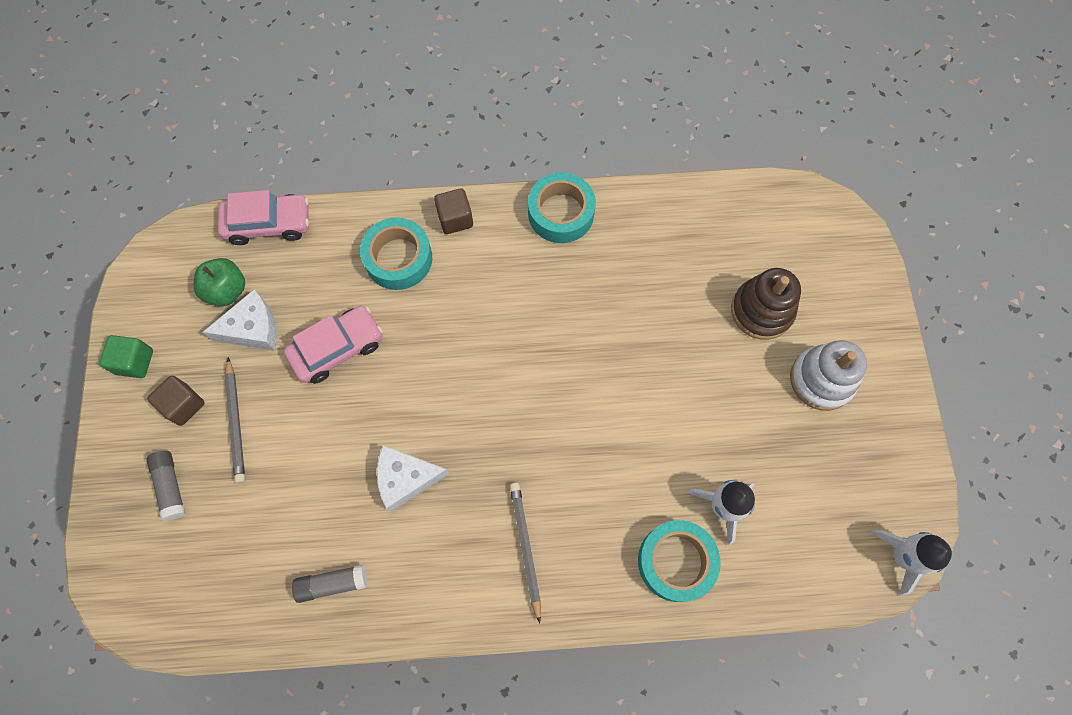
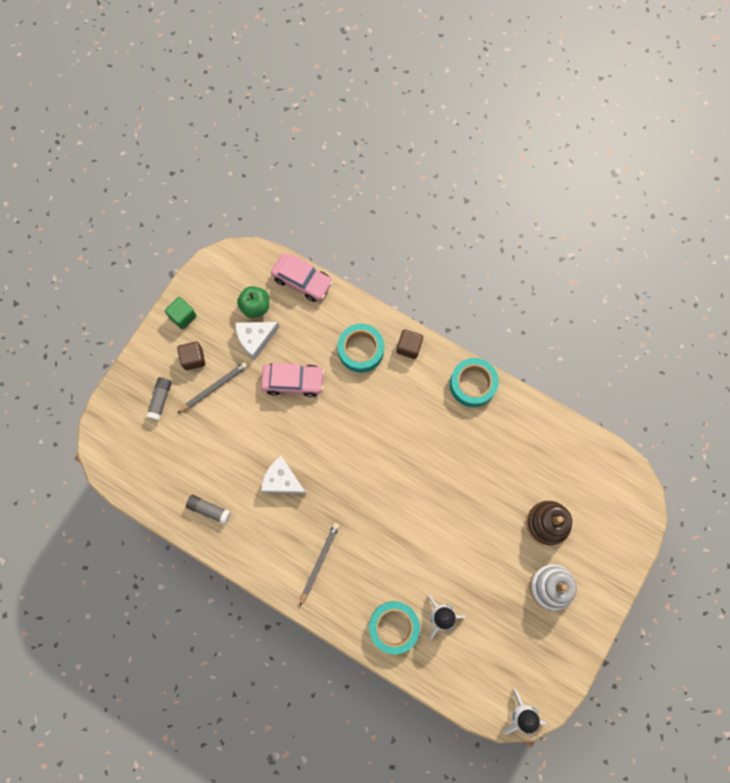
camera: 35 degrees right, 5 degrees up
(236, 422) = (214, 387): grey pencil -> grey pencil turned 150 degrees counterclockwise
(253, 329) = (255, 339): white cheese -> white cheese turned 135 degrees clockwise

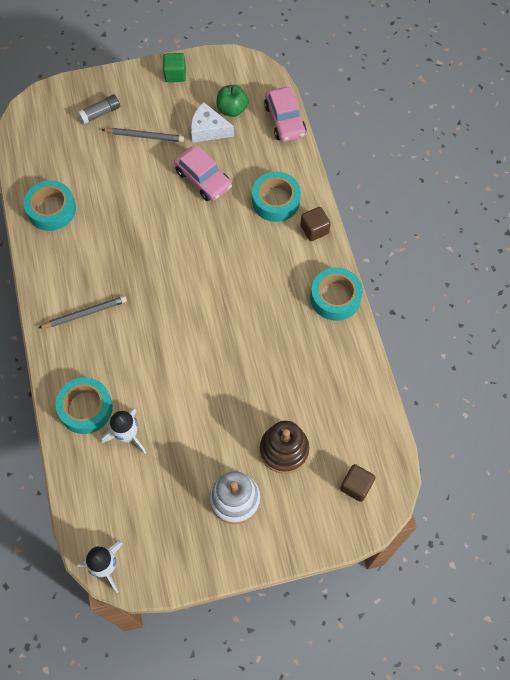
camera: 45 degrees right, 10 degrees down
(193, 358) = (152, 106): brown cube -> brown cube (356, 486)
(209, 509) = (51, 210): grey glue stick -> turquoise tape
(282, 480) = (121, 236): white cheese -> none

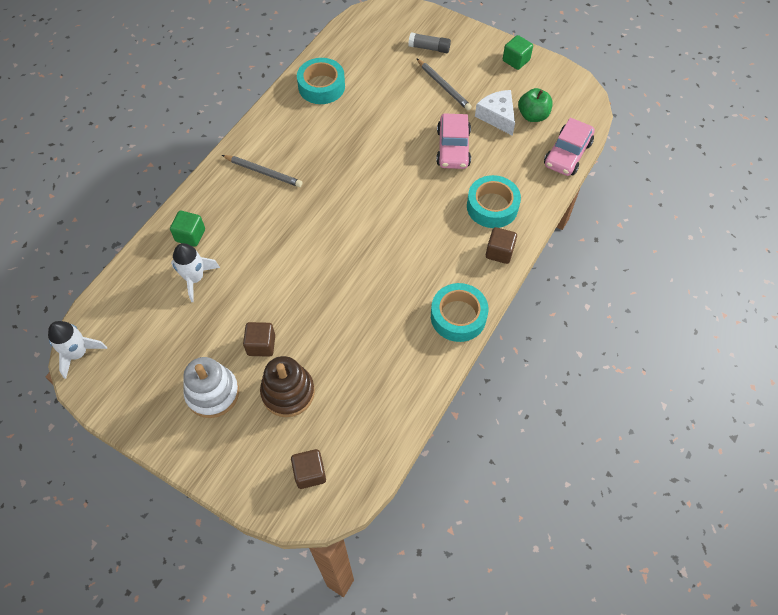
camera: 45 degrees right, 5 degrees down
(86, 408) = (190, 235): turquoise tape -> green cube
(230, 436) = (261, 345): none -> brown cube

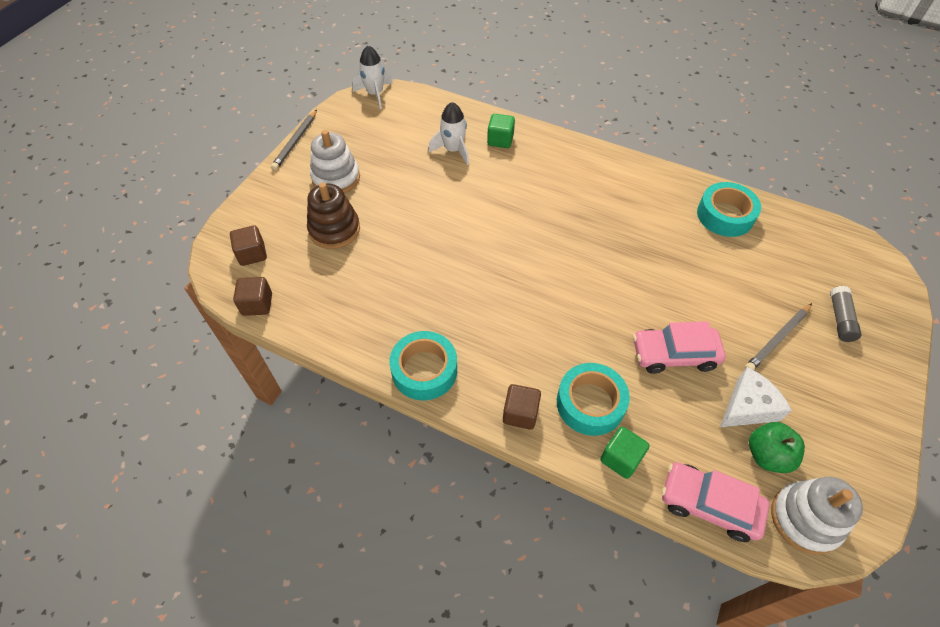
camera: 85 degrees right, 5 degrees down
(261, 345) = (384, 204): brown cube -> brown cube (257, 304)
(263, 172) = (587, 181): grey pencil -> grey pencil (295, 142)
(516, 60) = (869, 431): green cube -> green cube (620, 458)
(575, 109) = (805, 519): none -> white stacking toy

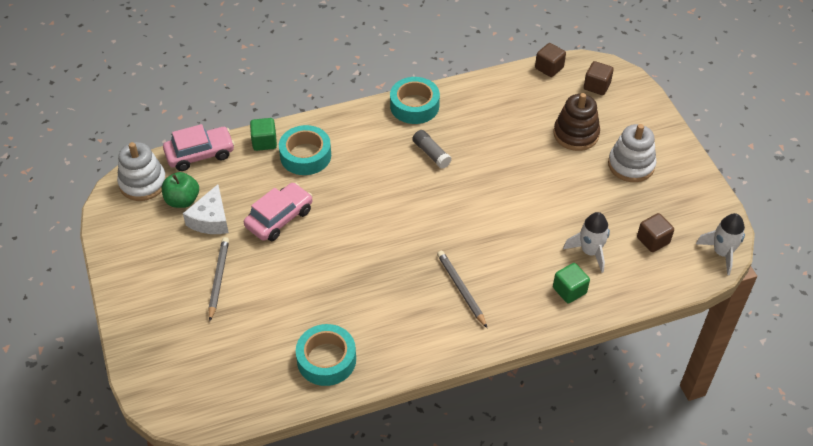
camera: 135 degrees right, 5 degrees down
(295, 142) = (701, 167): grey pencil -> grey pencil (461, 289)
(520, 413) = (339, 124): brown cube -> brown cube (653, 240)
(840, 319) = (182, 328): grey glue stick -> grey glue stick (431, 154)

